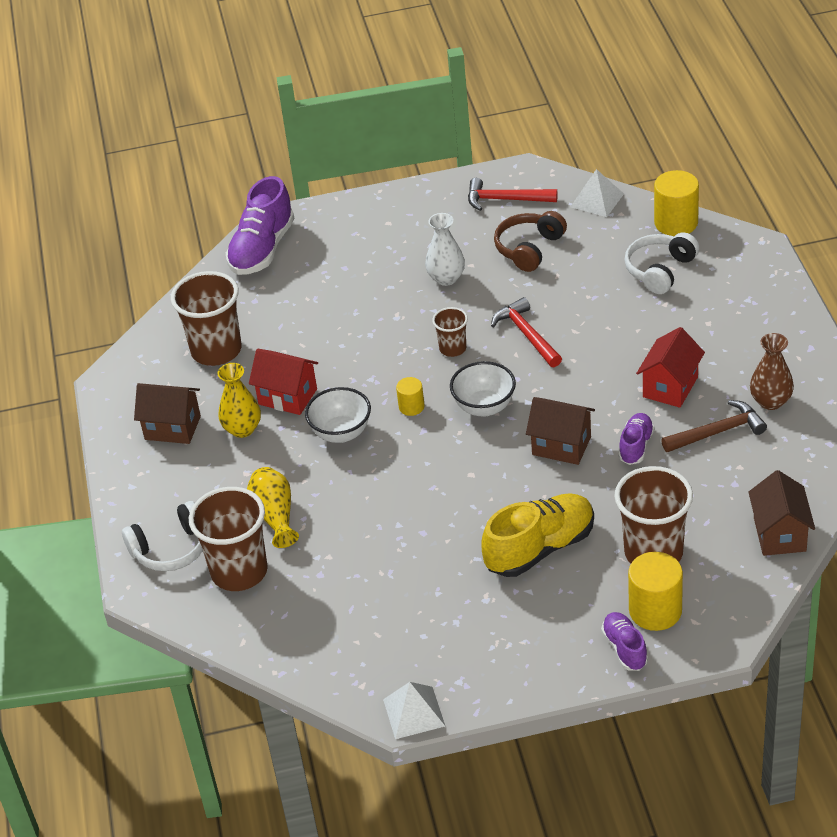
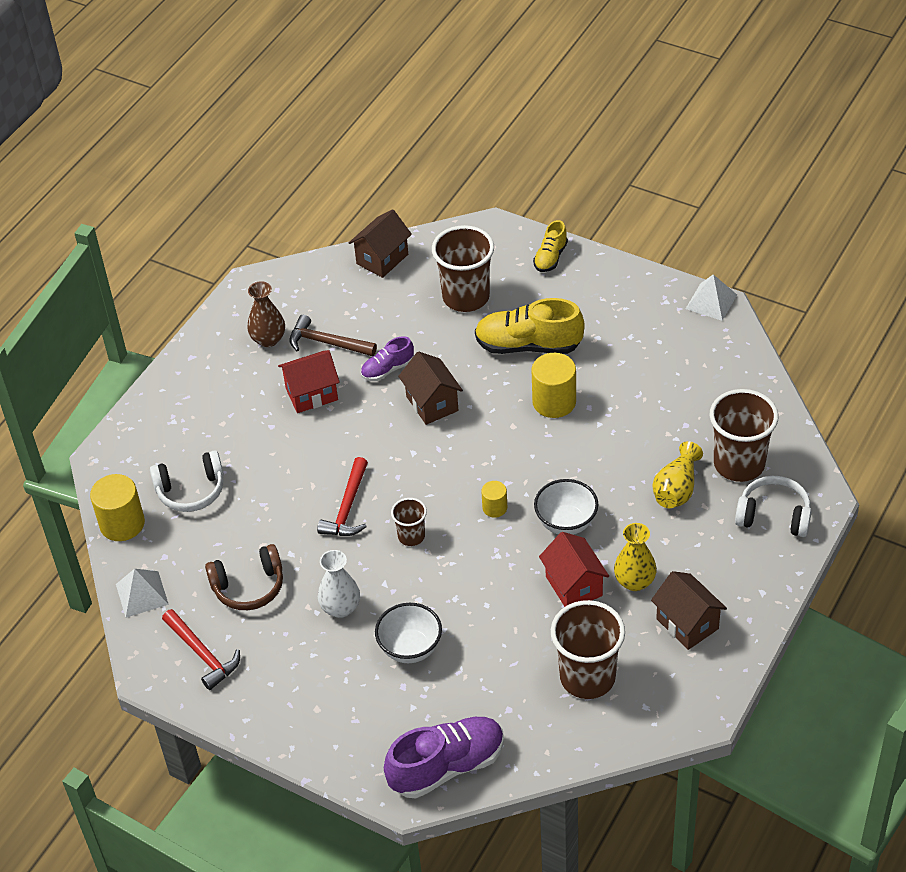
camera: 140 degrees left, 5 degrees up
(484, 407) = (446, 470): white bowl -> white bowl (410, 648)
(624, 648) = (550, 257): purple shoe -> yellow shoe
(655, 611) = (507, 265): yellow cylinder -> yellow cylinder (554, 402)

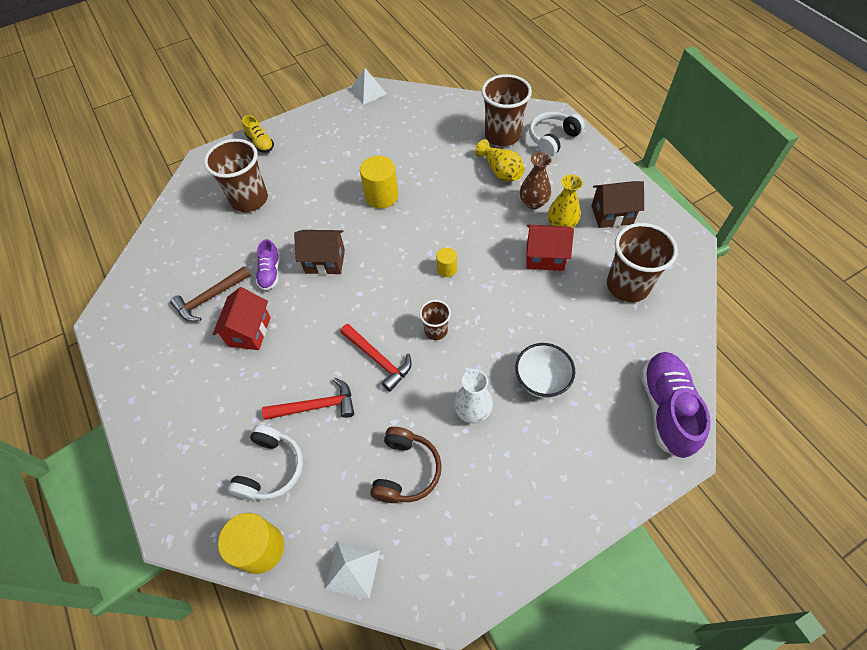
camera: 60 degrees left, 10 degrees up
(203, 654) = (454, 545): red hammer -> red hammer (316, 406)
(268, 339) = (168, 335): brown vase -> brown vase (533, 203)
(382, 259) = (167, 229): brown house -> none
(528, 345) = (322, 187): yellow shoe -> none
(566, 523) = (488, 237): white bowl -> none

